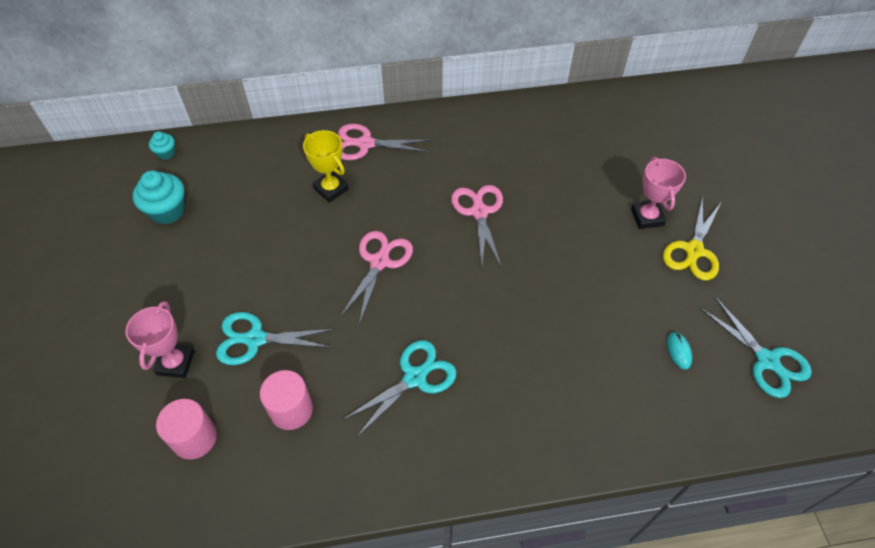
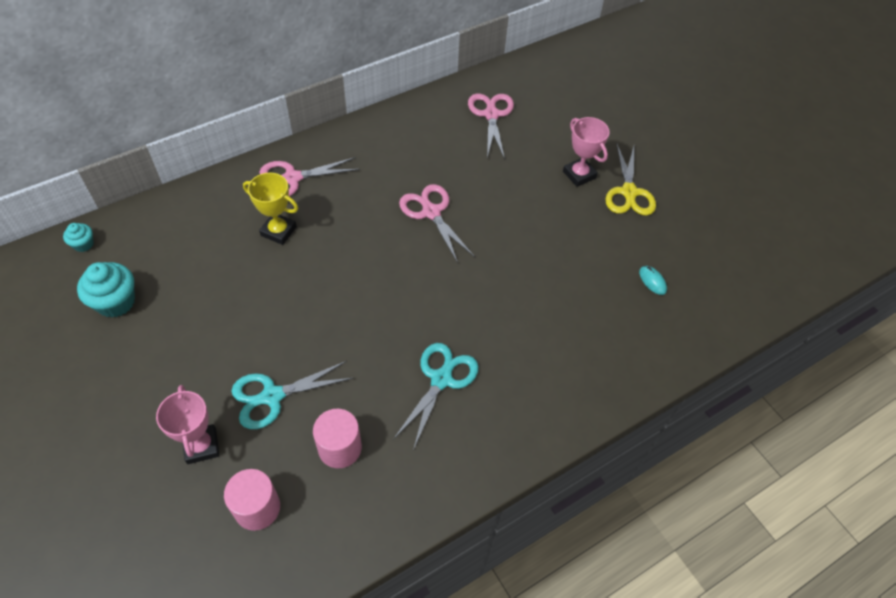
camera: 25 degrees left, 0 degrees up
(379, 262) = (359, 286): pink scissors -> pink scissors (491, 115)
(767, 360) = (722, 266): turquoise scissors -> none

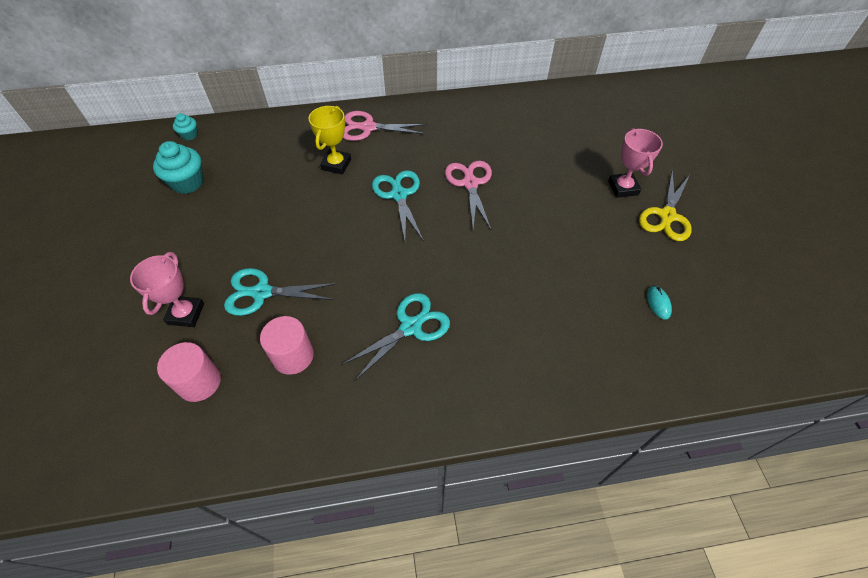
camera: 25 degrees right, 0 degrees up
(278, 231) = (336, 164): yellow trophy -> yellow trophy turned 60 degrees clockwise
(363, 246) = (399, 195): none -> turquoise scissors
(491, 115) = (561, 119): pink scissors -> none

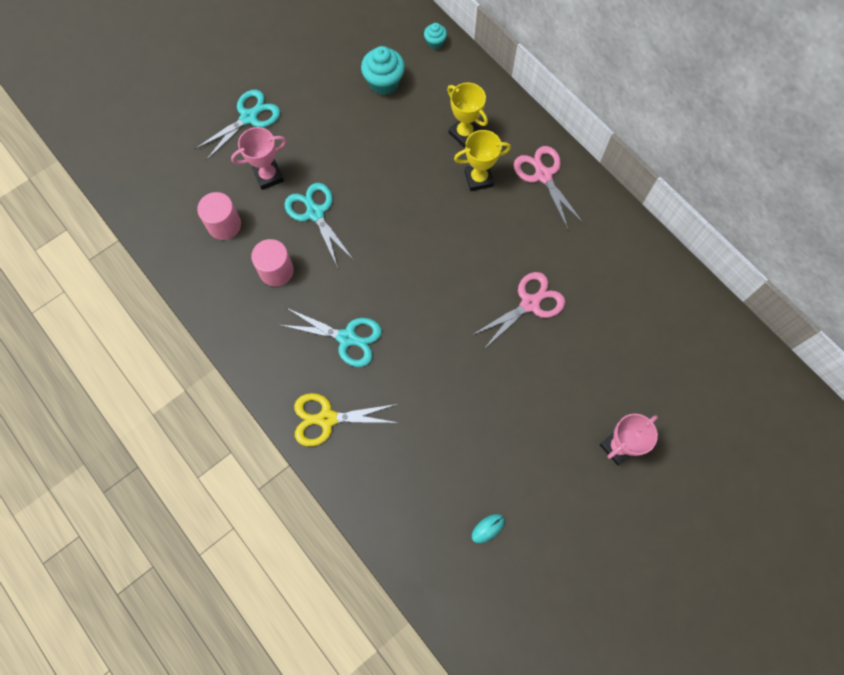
camera: 60 degrees right, 15 degrees up
(288, 154) = (464, 133): none -> yellow trophy
(399, 195) = (476, 251): turquoise scissors -> turquoise scissors (248, 117)
(667, 216) = (605, 503): yellow scissors -> yellow scissors (327, 419)

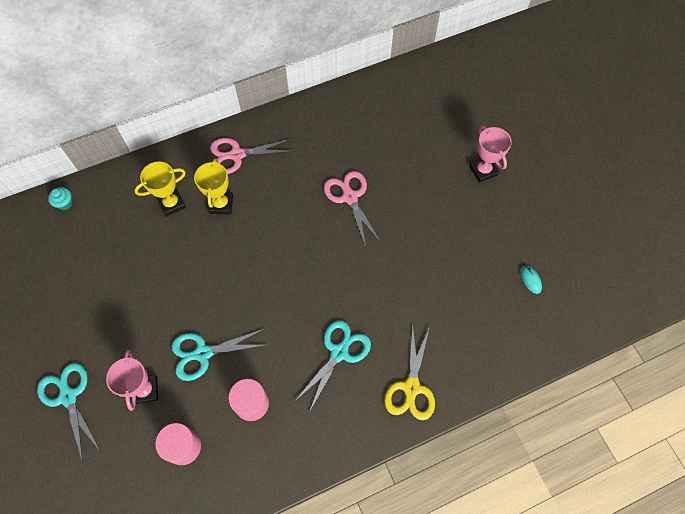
camera: 75 degrees left, 5 degrees down
(384, 82) = (87, 258): turquoise cupcake -> none

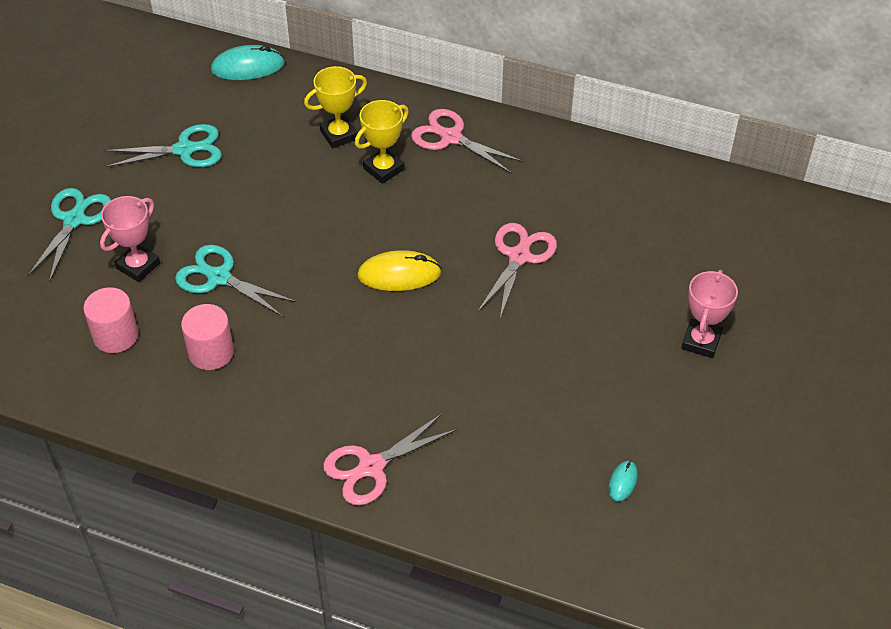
camera: 45 degrees right, 15 degrees down
(65, 203) = (248, 67): turquoise cupcake -> turquoise mouse
(171, 204) = (339, 135): yellow trophy -> yellow trophy turned 45 degrees counterclockwise
(301, 262) = (399, 274): none -> yellow mouse
(339, 352) = (340, 379): turquoise scissors -> turquoise scissors (184, 149)
(411, 387) = (371, 467): yellow scissors -> pink scissors

